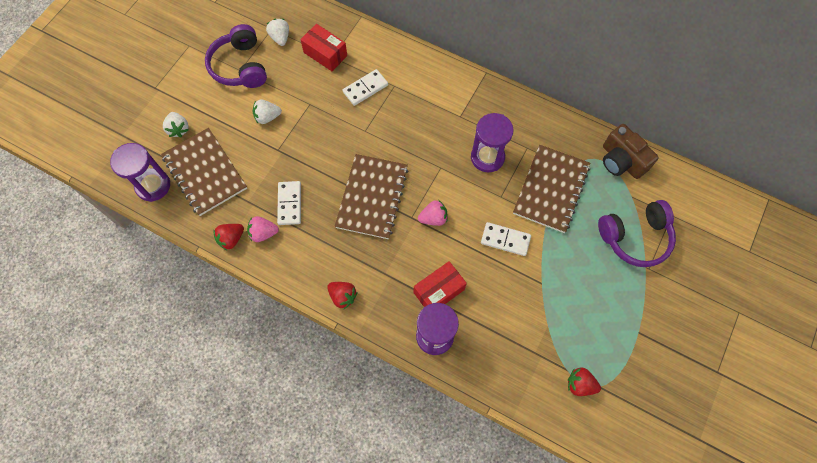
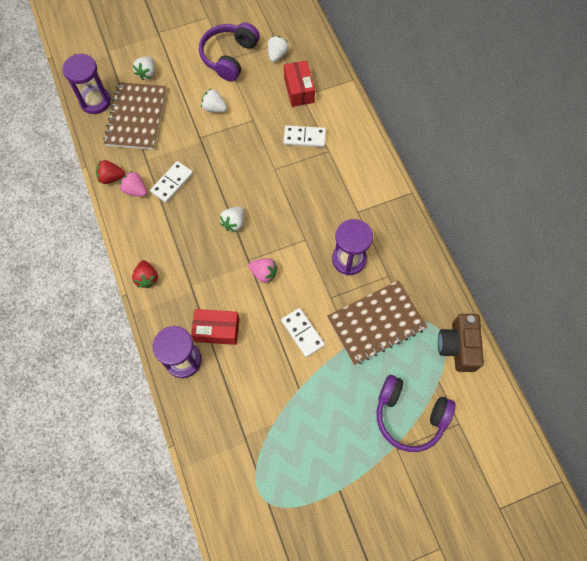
camera: 40 degrees right, 0 degrees up
(372, 197) = (234, 223): brown notebook -> white strawberry
(580, 384) = (255, 488): red strawberry -> none

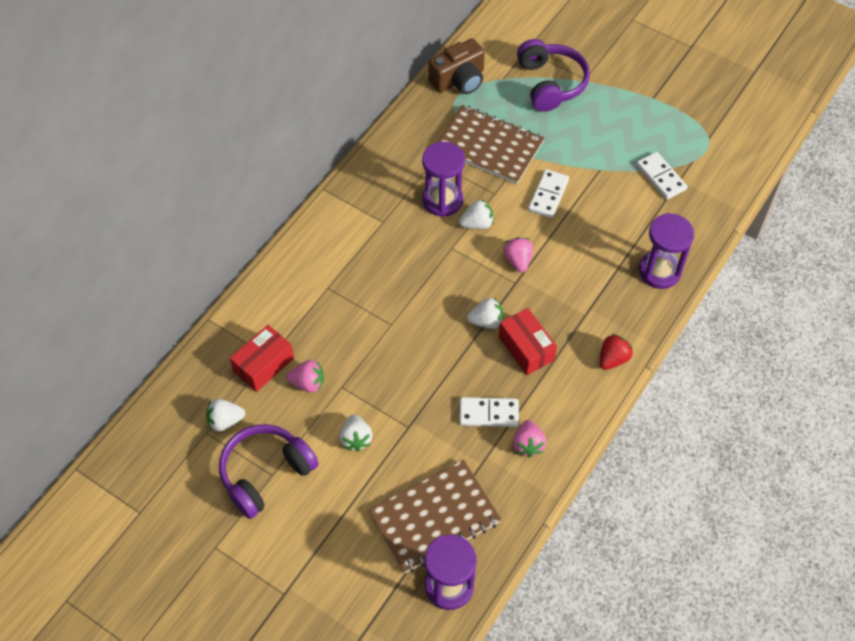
camera: 125 degrees left, 10 degrees down
(111, 178) = (534, 483): red strawberry -> none
(147, 73) = (361, 555): white strawberry -> white strawberry (477, 224)
(217, 330) = (607, 263): red box -> red box (526, 348)
(229, 57) = (266, 474): purple headphones -> purple headphones turned 150 degrees clockwise
(269, 105) = (308, 383): none -> pink strawberry
(304, 137) = (327, 320): white domino -> white domino (661, 177)

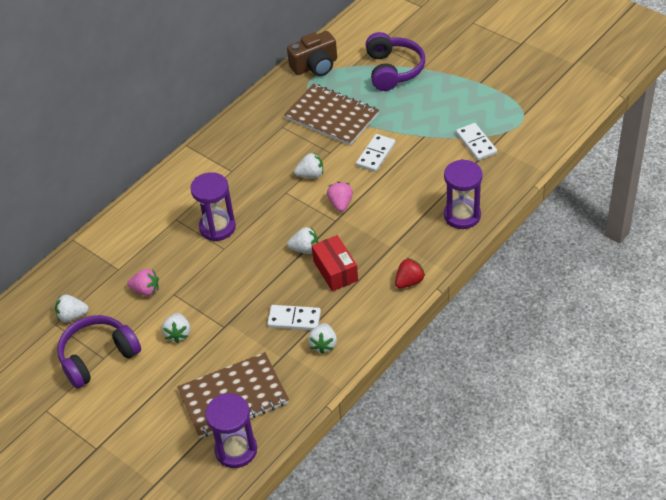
camera: 10 degrees right, 10 degrees down
(264, 365) = (112, 275): red box -> none
(442, 200) = (284, 156): purple hourglass -> purple hourglass (217, 227)
(528, 444) = (323, 344): pink strawberry -> white strawberry

